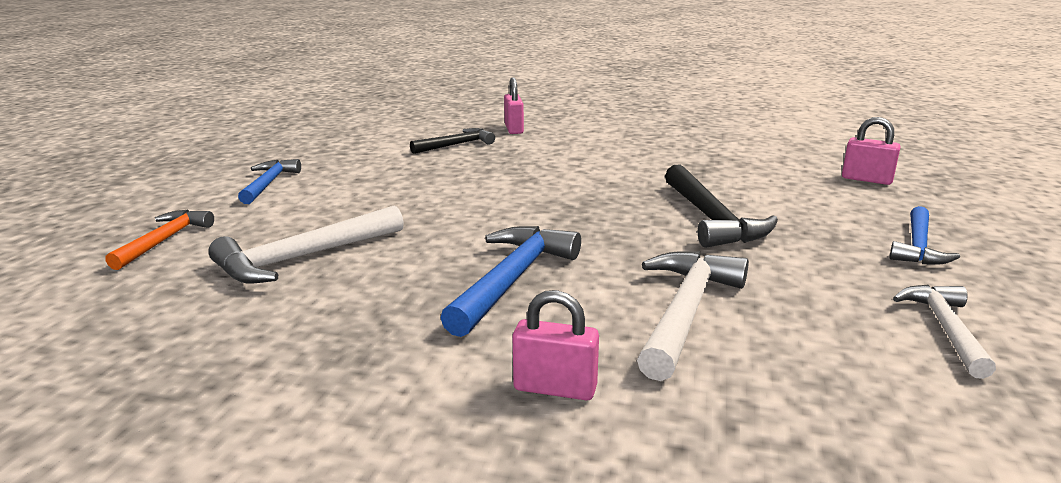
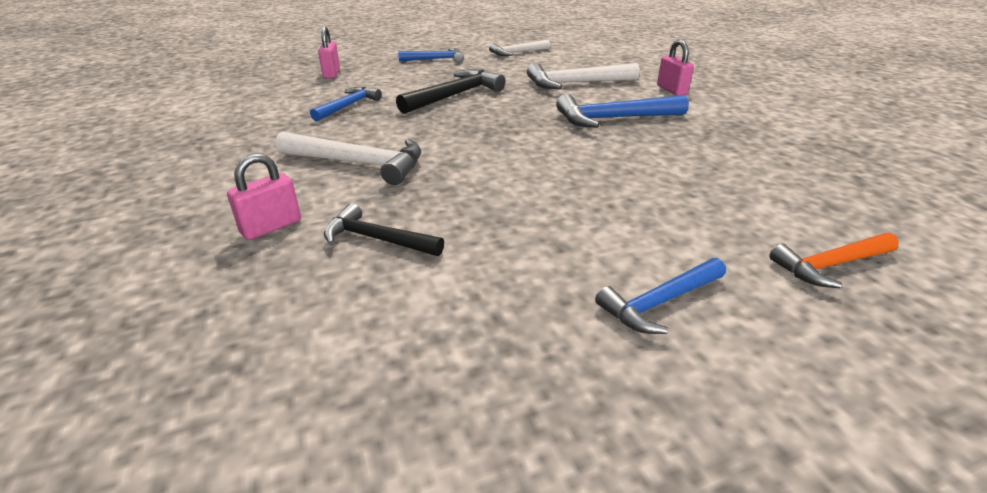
camera: 125 degrees left, 10 degrees up
(303, 258) = (714, 184): white hammer -> white hammer (359, 163)
(725, 170) = (348, 106): none -> blue hammer

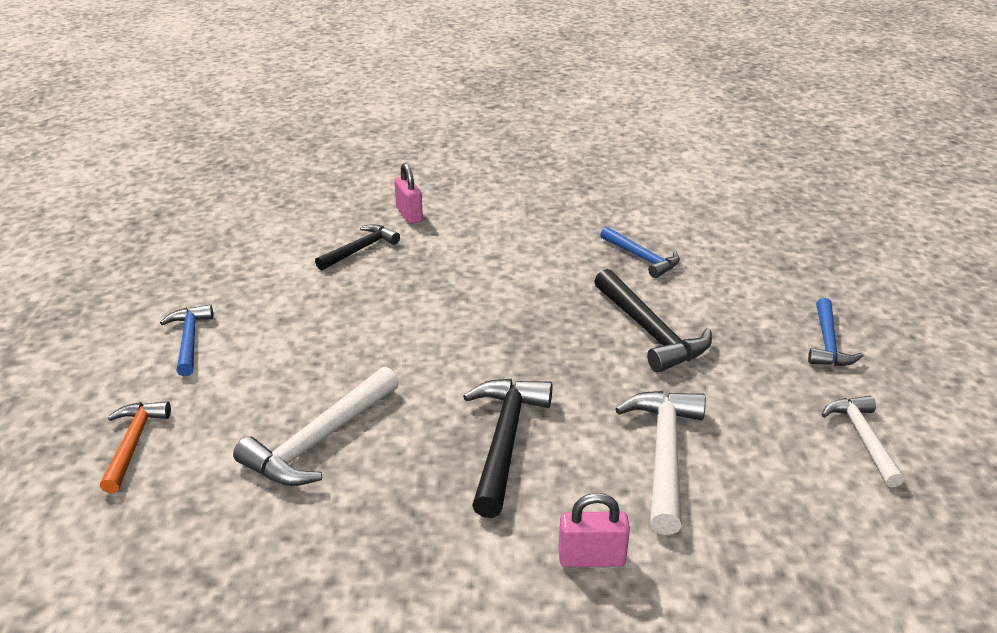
camera: 110 degrees right, 0 degrees up
(331, 73) = (770, 256): pink padlock -> none
(359, 163) = (488, 253): white hammer -> white hammer (319, 440)
(614, 119) = (504, 440): blue hammer -> black hammer

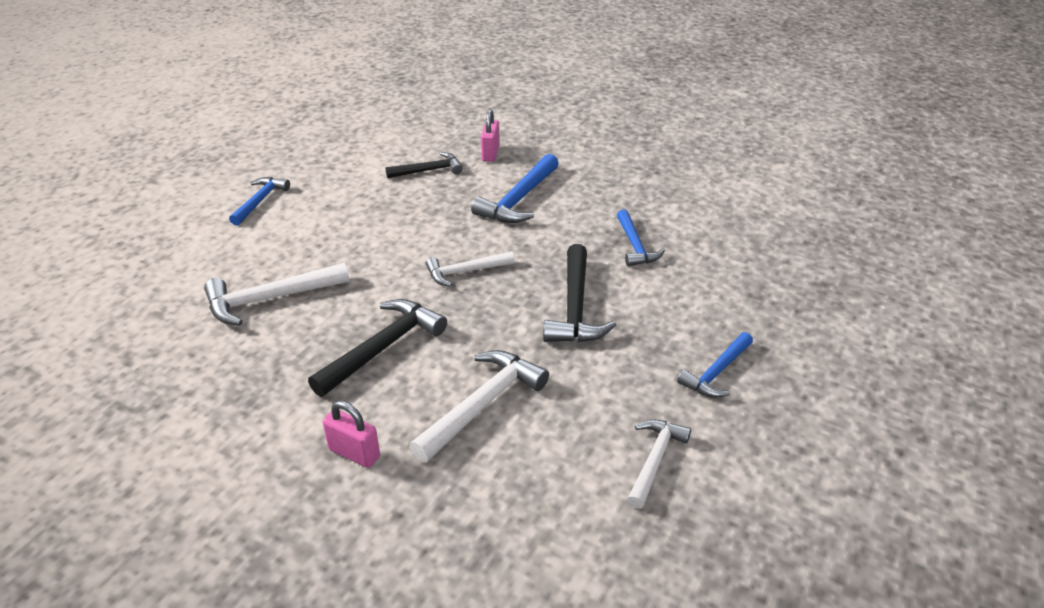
camera: 30 degrees right, 5 degrees up
(133, 443) = (167, 258): orange hammer -> none
(487, 250) = (518, 200): none -> blue hammer
(508, 336) = (465, 272): none -> white hammer

